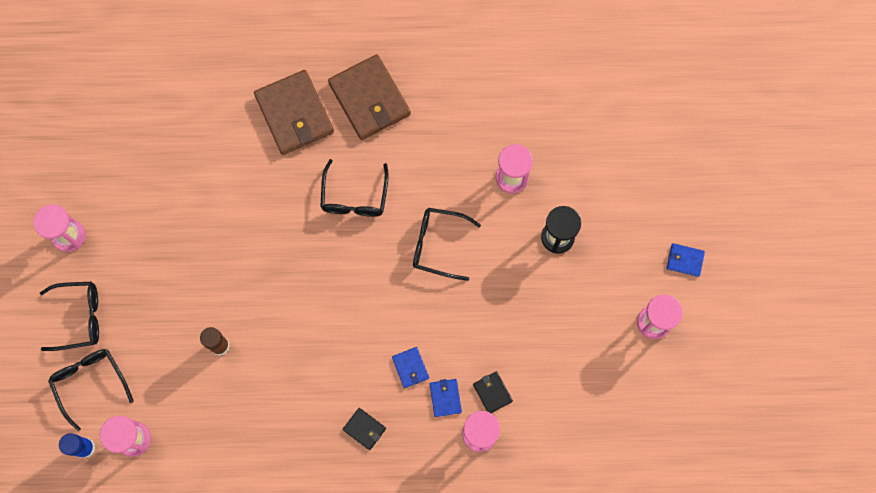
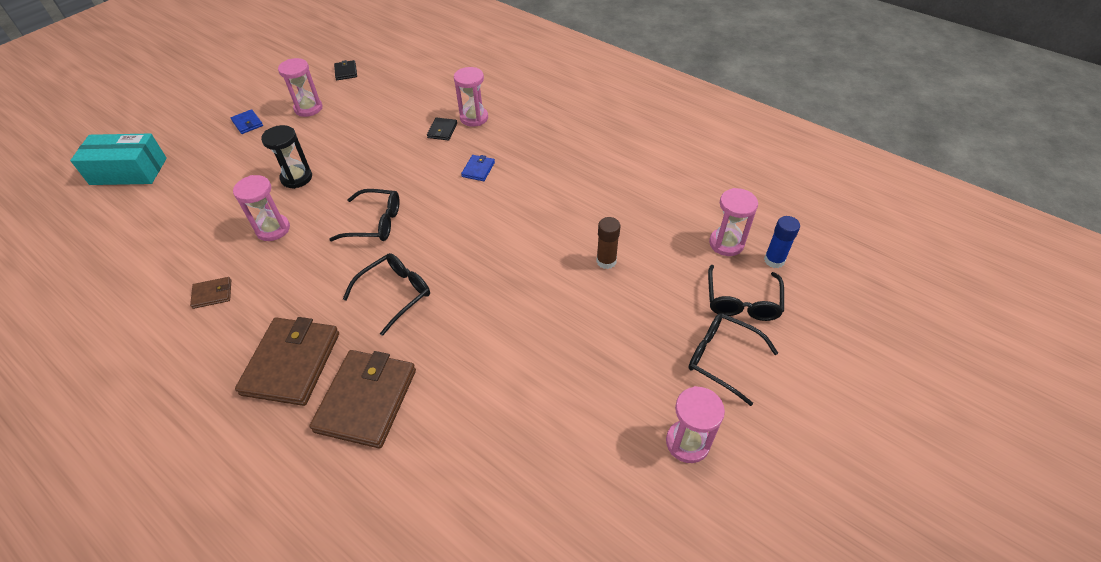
camera: 140 degrees left, 25 degrees down
(364, 429) = (544, 157): black wallet -> black wallet (346, 72)
(437, 244) = (375, 223): black glasses -> black glasses turned 45 degrees counterclockwise
(445, 398) = (474, 144): blue wallet -> none
(485, 99) = (212, 294): none -> brown wallet
(708, 135) = (129, 171): none -> turquoise box

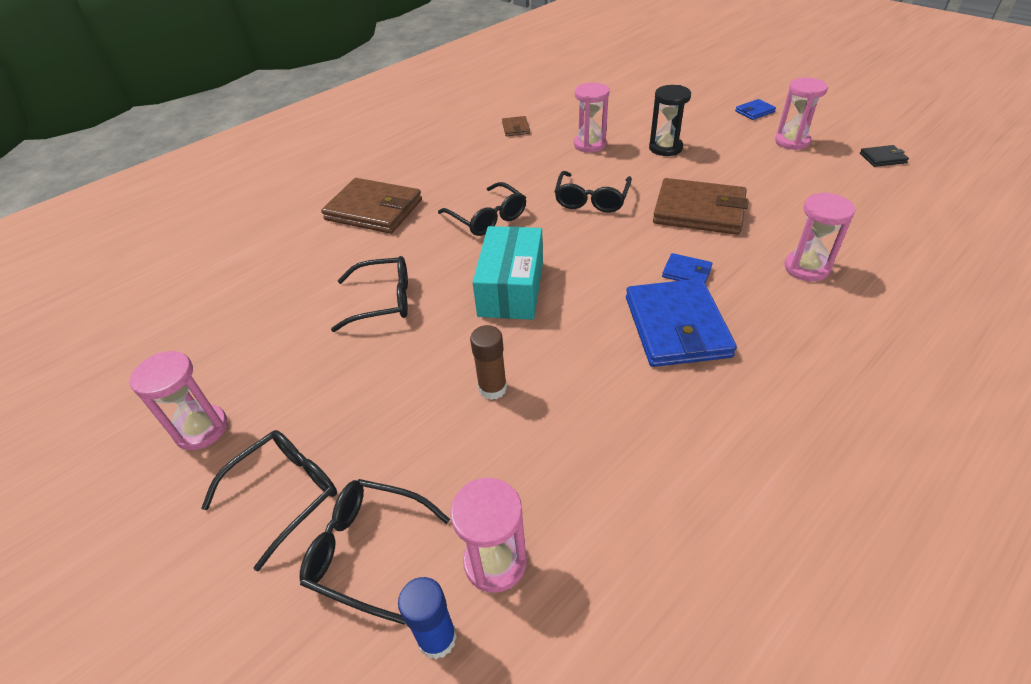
camera: 100 degrees right, 5 degrees down
(129, 171) = (672, 71): turquoise box -> turquoise box (511, 288)
(292, 363) = (429, 171): brown wallet -> brown wallet (699, 211)
(442, 130) = (769, 240): black wallet -> none
(519, 350) = (384, 301): none -> black glasses
(535, 175) = (676, 327): none -> blue wallet

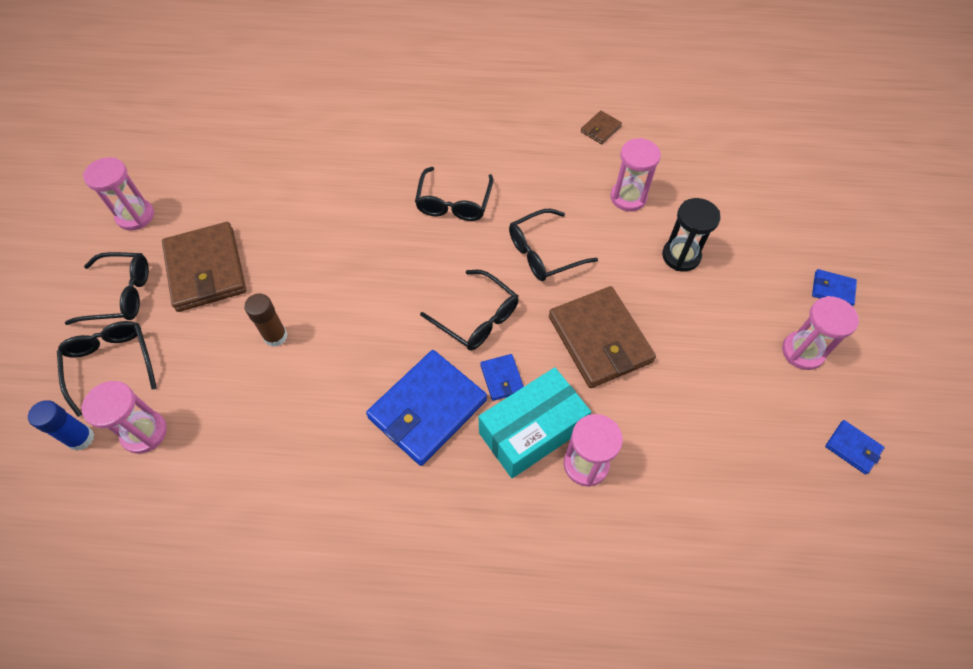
camera: 45 degrees right, 15 degrees up
(374, 210) = (400, 128): brown wallet -> brown wallet (206, 270)
(384, 301) = (309, 213): black glasses -> black glasses (477, 318)
(511, 288) = (383, 277): turquoise box -> turquoise box (532, 431)
(883, 158) = (853, 448): black wallet -> blue wallet

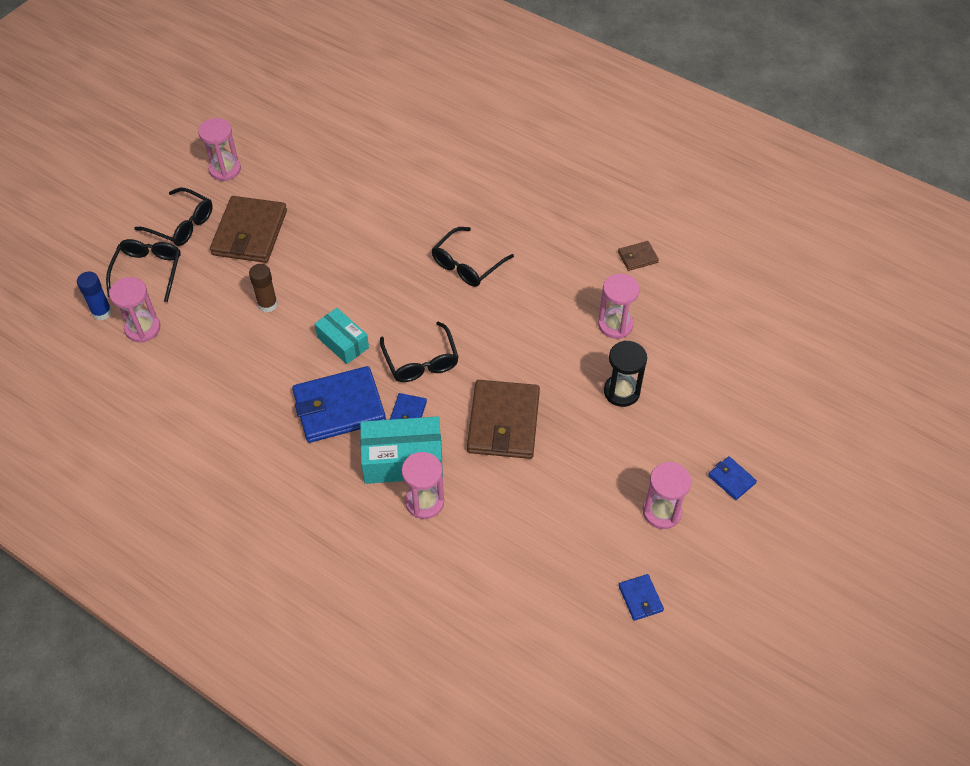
camera: 30 degrees right, 5 degrees down
(384, 338) = (343, 342): none -> turquoise box
(543, 253) = (509, 337): black glasses -> none

